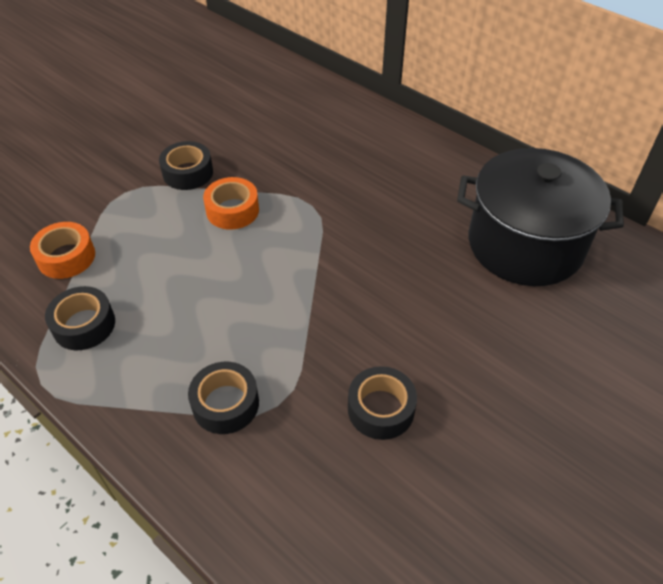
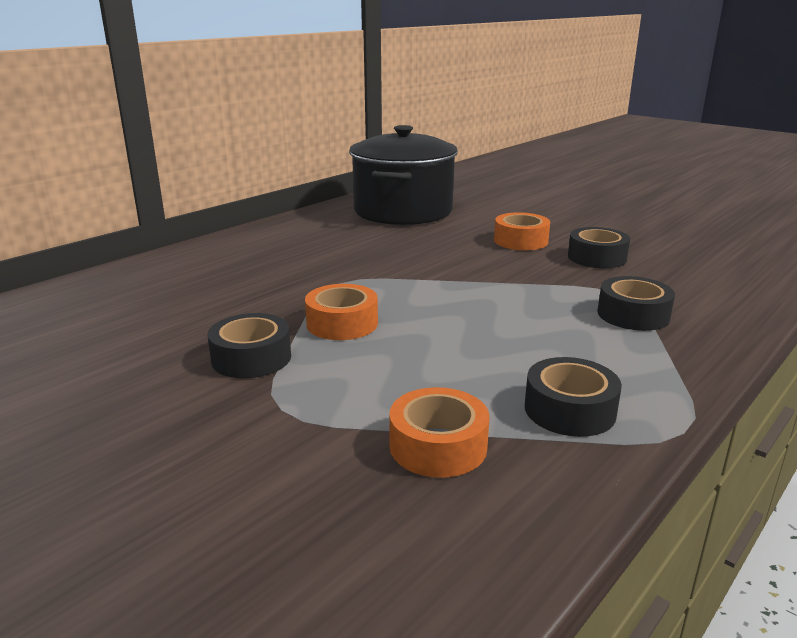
camera: 90 degrees left, 25 degrees down
(432, 343) = (520, 241): none -> orange tape

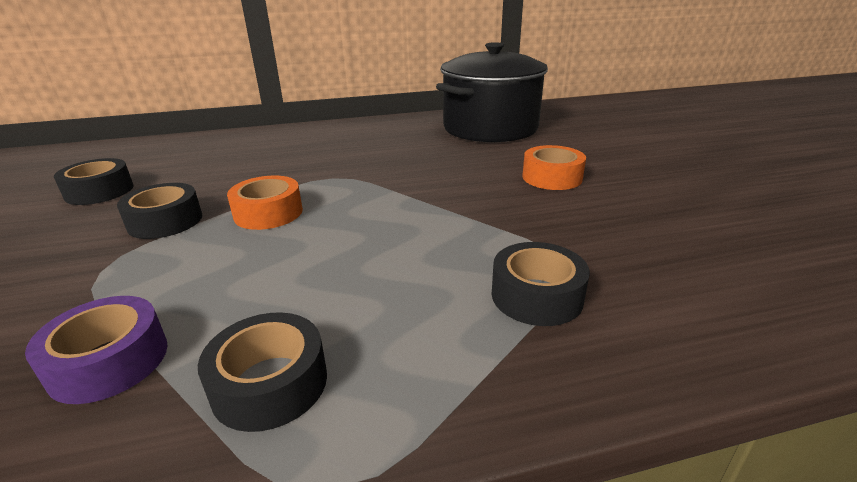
camera: 35 degrees right, 5 degrees up
(438, 446) = (109, 361): orange tape -> purple tape
(597, 257) = (607, 215): black tape -> black tape (99, 191)

